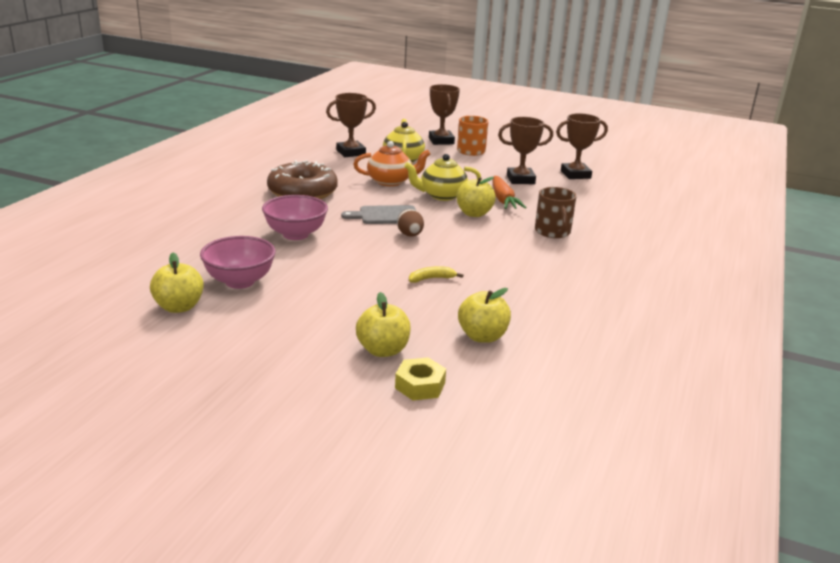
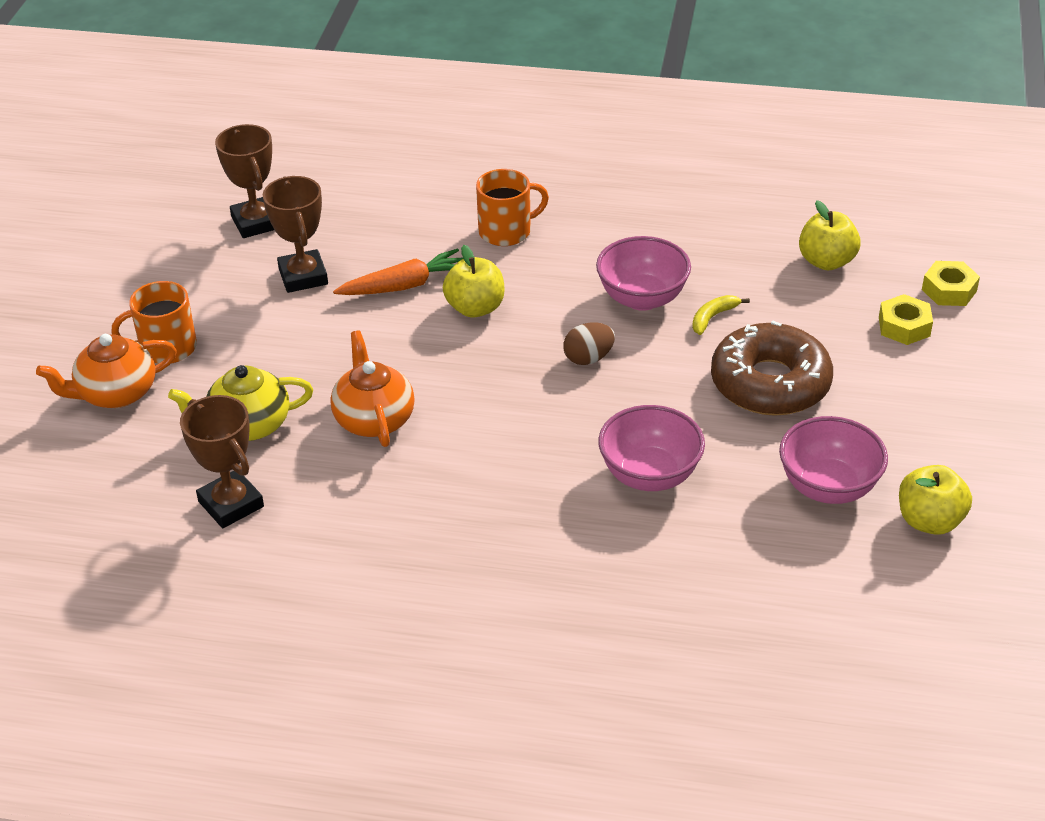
camera: 100 degrees left, 15 degrees up
(302, 192) = (472, 515): brown donut -> brown donut (770, 383)
(383, 350) = (904, 326): yellow apple -> yellow nut
(385, 215) = (528, 396): grey cutting board -> none
(431, 279) = (713, 317): yellow banana -> yellow banana turned 75 degrees clockwise
(441, 141) = (116, 393): brown trophy -> orange teapot
(441, 195) = (415, 351): yellow teapot -> none
(463, 260) = (642, 298): none -> pink bowl
(552, 232) = (506, 231): brown mug -> orange mug

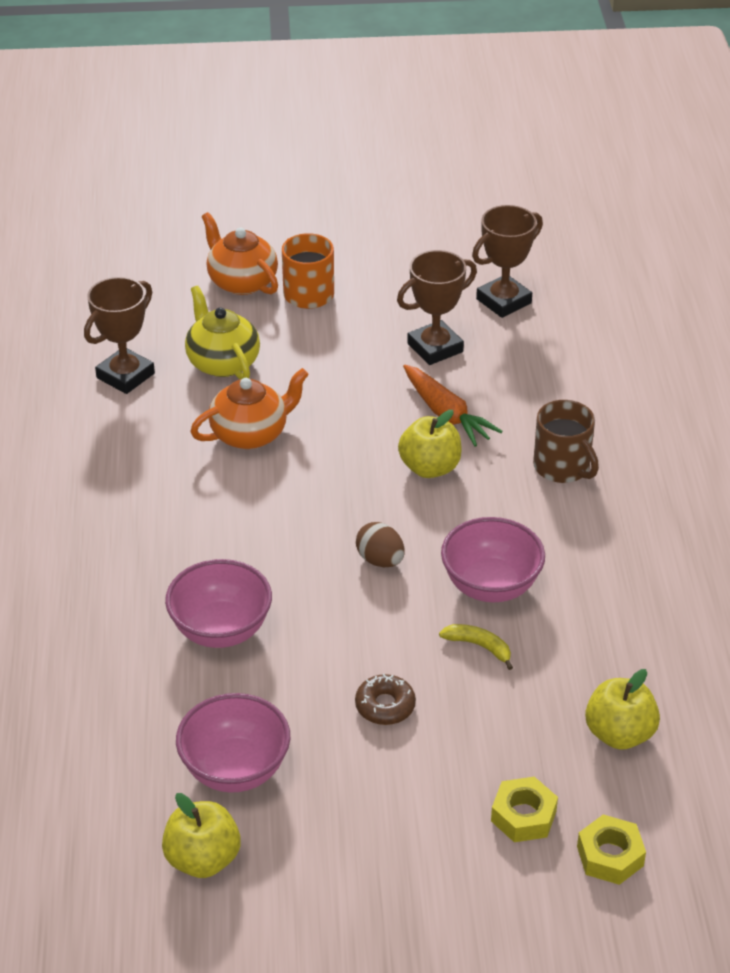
camera: 75 degrees right, 0 degrees up
(506, 231) = (562, 467): orange mug -> brown mug
(770, 383) = (385, 706): brown donut -> brown donut, size x0.45

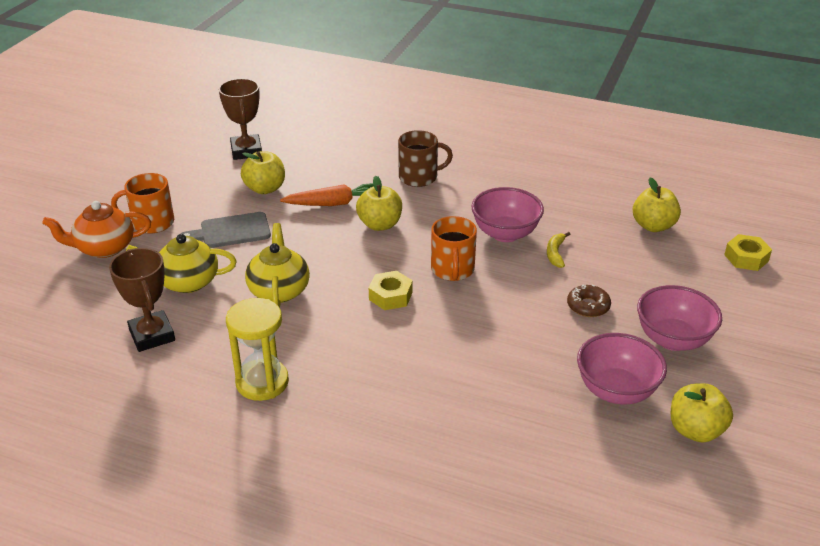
camera: 65 degrees left, 5 degrees down
(98, 479) = (262, 382): none -> yellow hourglass
(221, 630) = (474, 360): pink bowl -> pink bowl (673, 339)
(251, 434) = (279, 290): orange teapot -> yellow teapot
(332, 356) = (231, 231): none -> grey cutting board
(380, 560) = (452, 269): brown egg -> orange mug
(435, 348) = (265, 189): brown trophy -> yellow apple
(479, 646) = (555, 253): yellow banana -> yellow banana turned 45 degrees counterclockwise
(523, 816) = (704, 279): yellow nut -> yellow nut (390, 296)

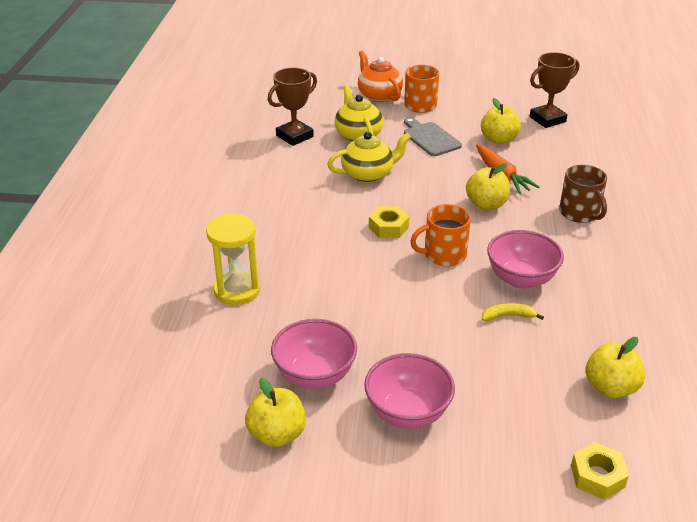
camera: 75 degrees right, 0 degrees up
(262, 382) = (263, 189): yellow hourglass -> yellow hourglass (237, 290)
(588, 306) = (433, 346): brown donut -> none

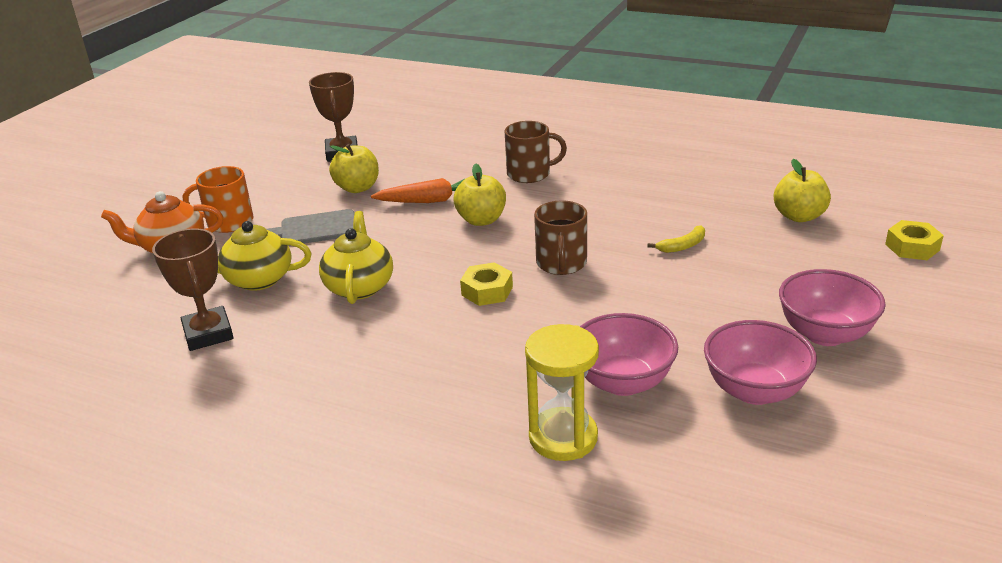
camera: 70 degrees left, 5 degrees down
(277, 434) = (856, 435): yellow apple -> none
(443, 255) = (561, 263): orange mug -> brown mug
(508, 316) = (683, 246): yellow banana -> yellow banana turned 135 degrees counterclockwise
(521, 279) = (625, 227): pink bowl -> pink bowl (622, 382)

